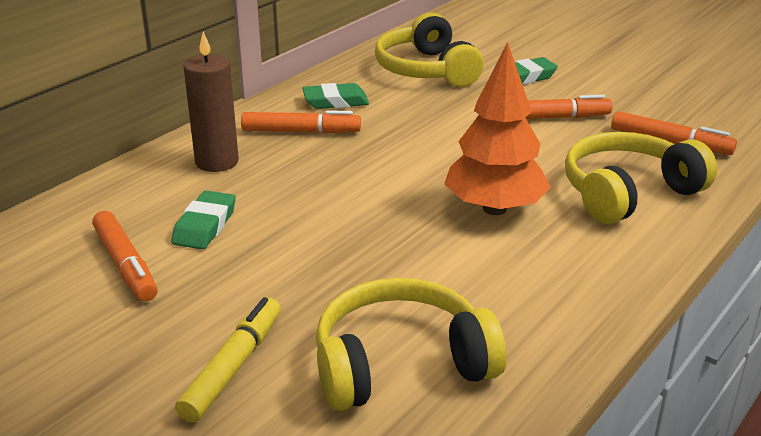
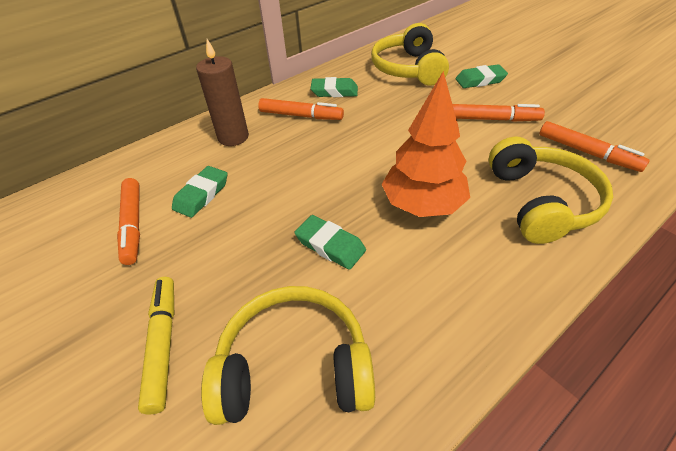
camera: 15 degrees right, 15 degrees up
(233, 367) = (163, 344): yellow marker -> yellow marker turned 45 degrees counterclockwise
(397, 257) = (330, 245): none -> green eraser
(628, 193) = (540, 202): yellow headphones -> yellow headphones turned 105 degrees clockwise

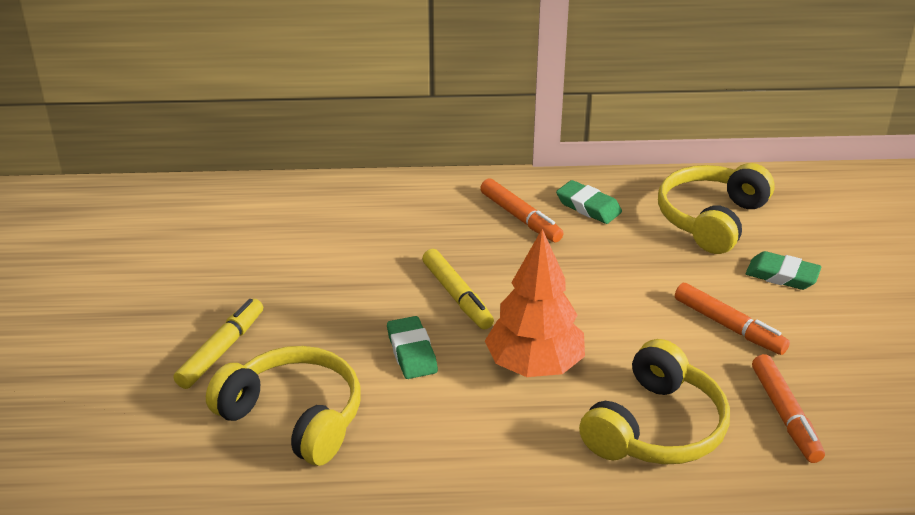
camera: 35 degrees right, 10 degrees down
(133, 225) = (273, 248): orange marker -> none
(201, 195) = (349, 251): green eraser -> none
(233, 137) = (430, 208): brown candle -> none
(317, 186) = (457, 296): none -> yellow marker

